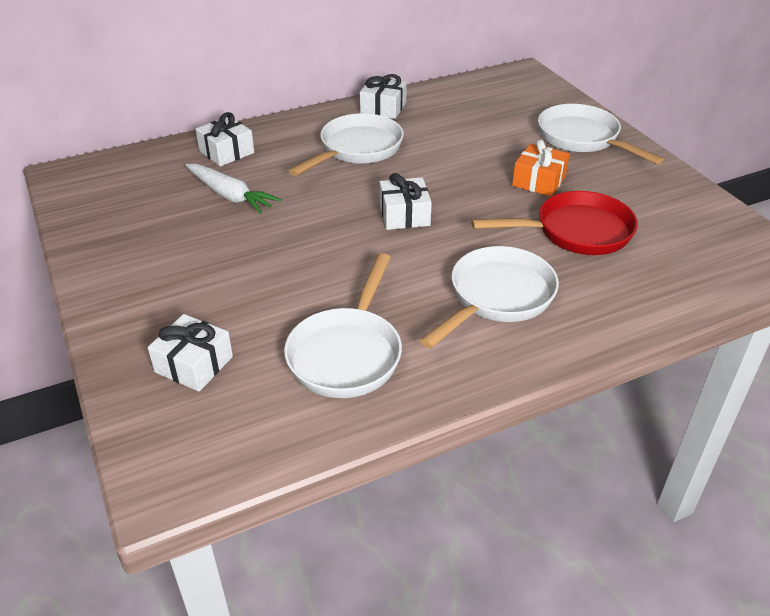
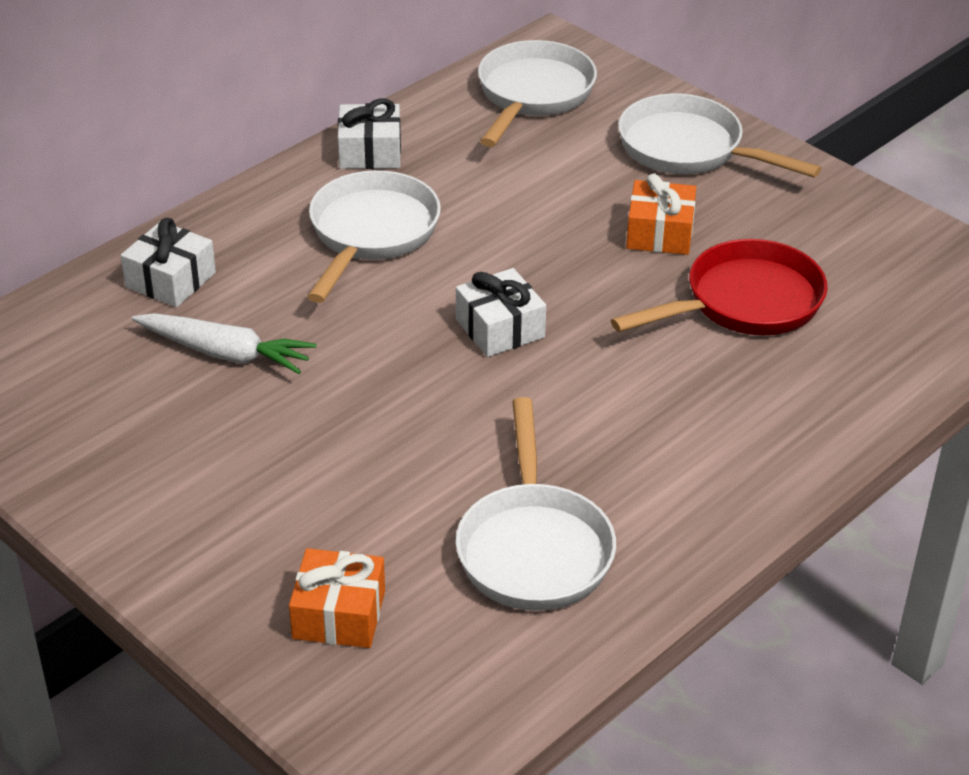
camera: 20 degrees left, 0 degrees up
(194, 364) = (339, 614): white gift -> orange gift
(497, 297) = (686, 423): white pan -> white pan (532, 95)

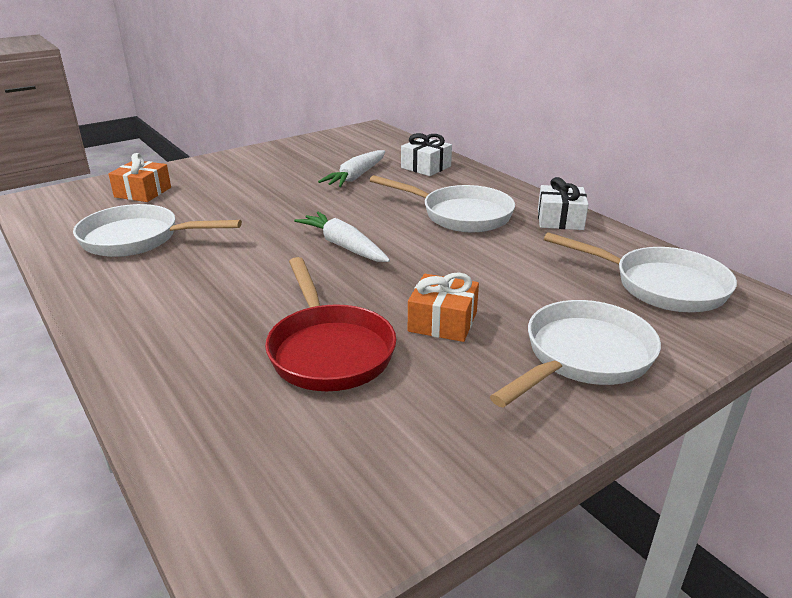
camera: 100 degrees right, 10 degrees down
(500, 328) = (343, 246): white gift -> white carrot

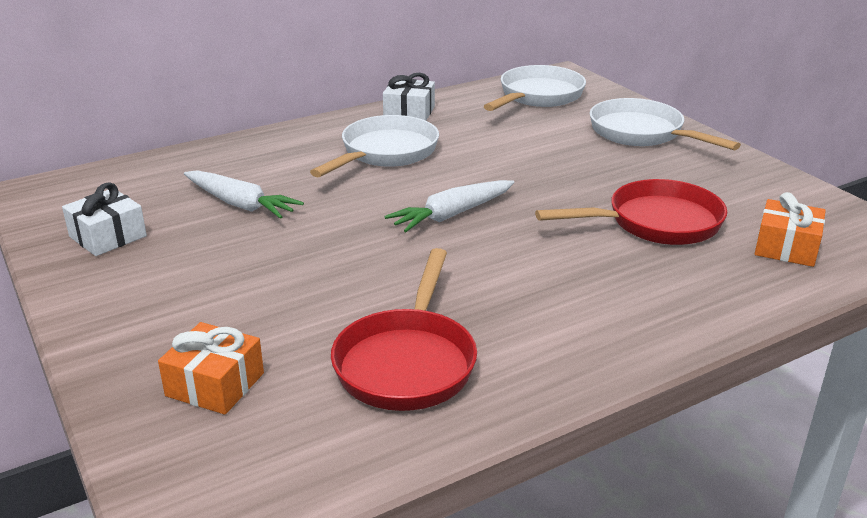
camera: 85 degrees left, 0 degrees up
(137, 239) = (407, 362): white pan -> red pan
(426, 167) = (231, 161): white gift -> white gift (108, 236)
(442, 322) = (602, 175): orange gift -> orange gift (786, 247)

